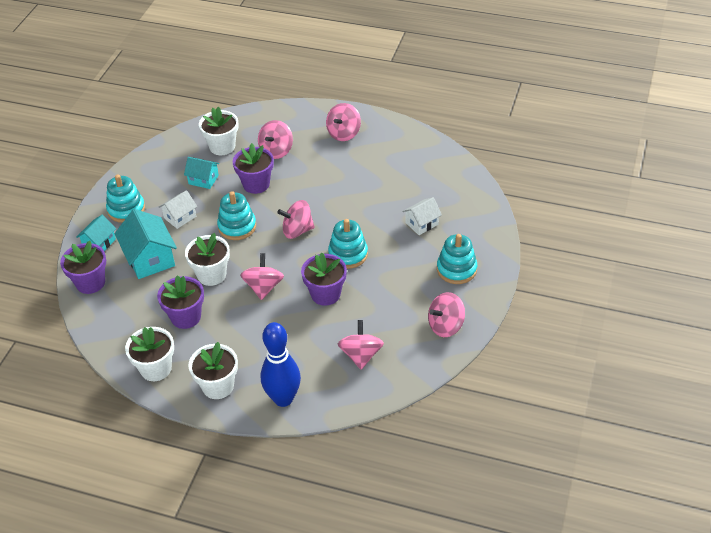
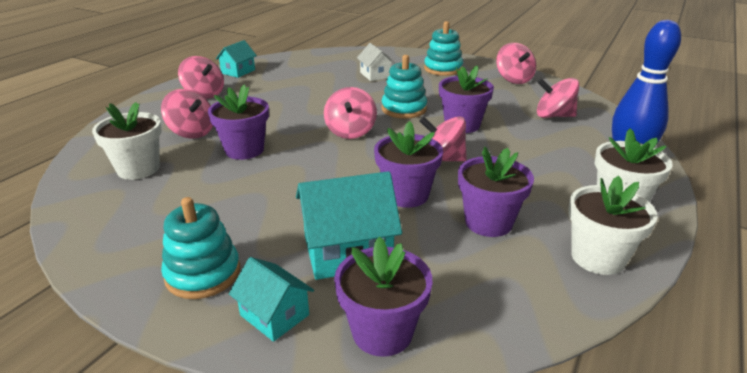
camera: 80 degrees left, 15 degrees down
(180, 217) = (266, 215): white house -> none
(203, 179) = (197, 189): turquoise house -> turquoise house (238, 71)
(211, 275) = (406, 195): white flower pot -> purple flower pot
(237, 227) = (319, 169): turquoise stacking toy -> none

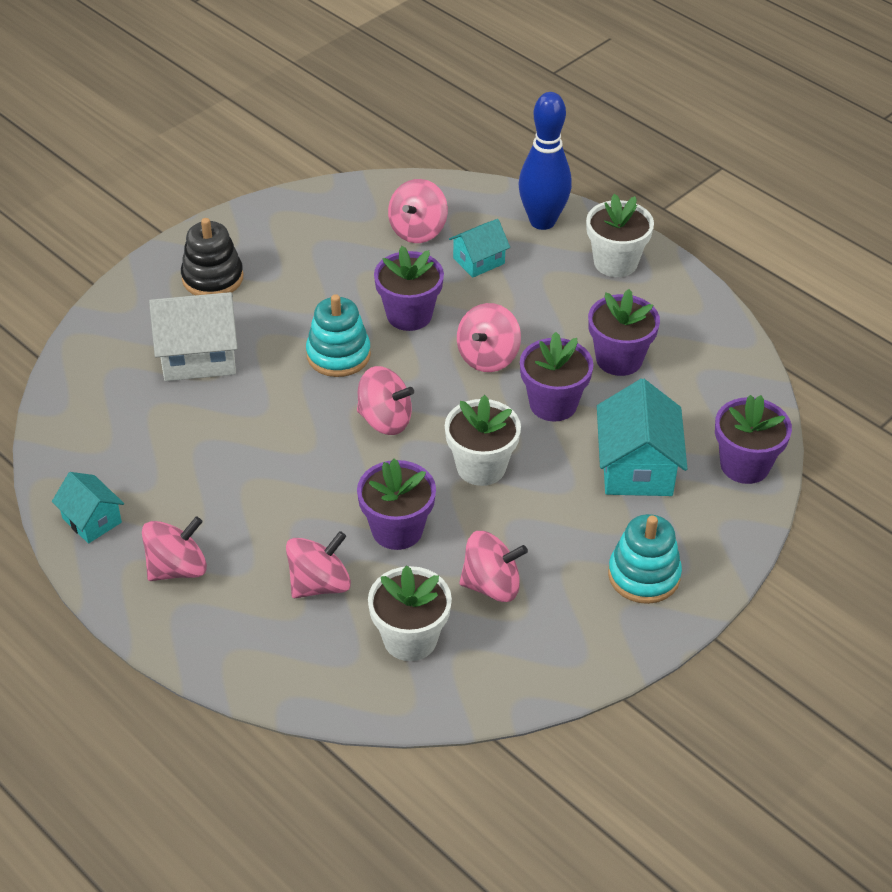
camera: 75 degrees left, 15 degrees up
(274, 315) = (711, 528): turquoise house -> turquoise house (478, 261)
(375, 75) = (198, 356): white house -> white house, size x1.69
(443, 69) = (212, 278): turquoise stacking toy -> black stacking toy
(513, 79) = (289, 222): pink spinning top -> pink spinning top (491, 585)
(597, 257) = (687, 310): white flower pot -> white flower pot (481, 467)

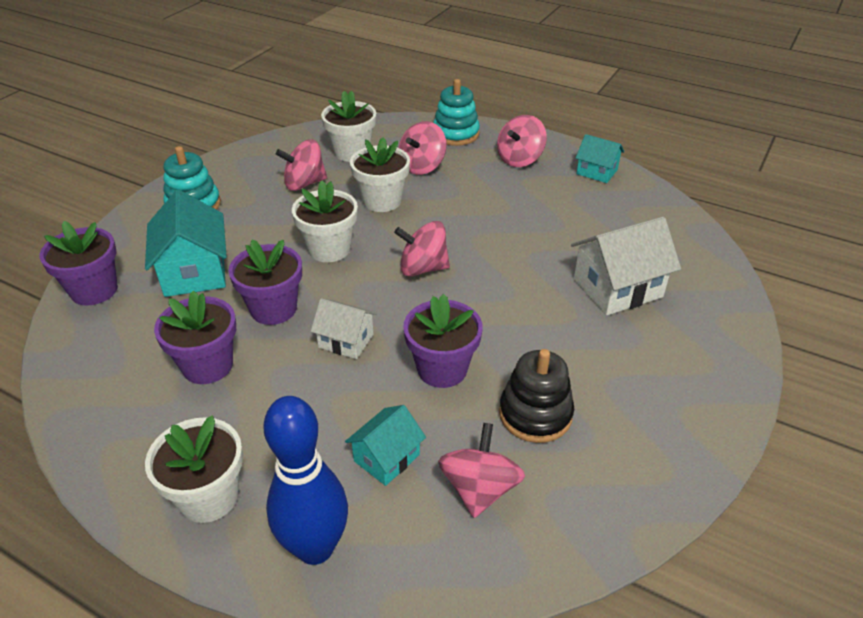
camera: 165 degrees right, 5 degrees down
(212, 278) = (670, 367): black stacking toy -> black stacking toy (535, 414)
(338, 355) = (492, 314): turquoise stacking toy -> turquoise stacking toy (455, 134)
(397, 530) = (382, 201): purple flower pot -> white flower pot
(488, 357) = (346, 341): pink spinning top -> white house

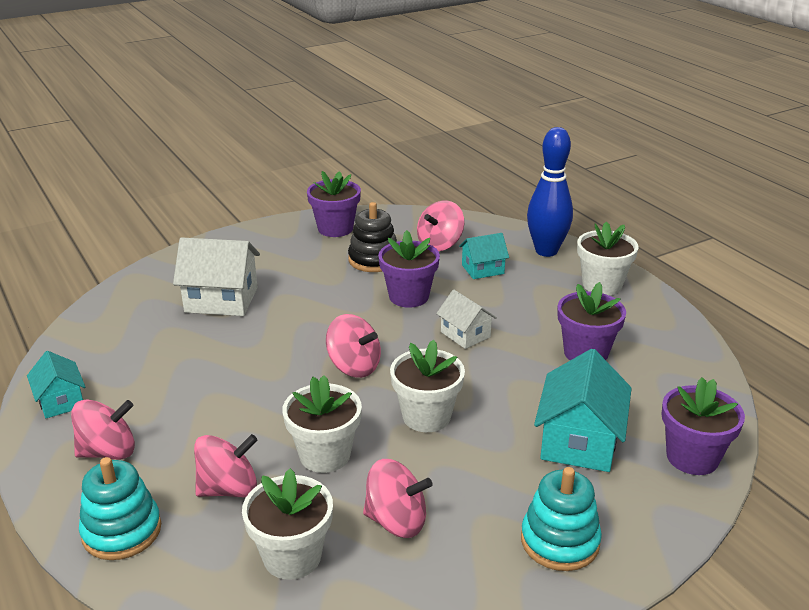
camera: 150 degrees left, 10 degrees down
(273, 309) = (512, 377): purple flower pot -> purple flower pot (335, 228)

